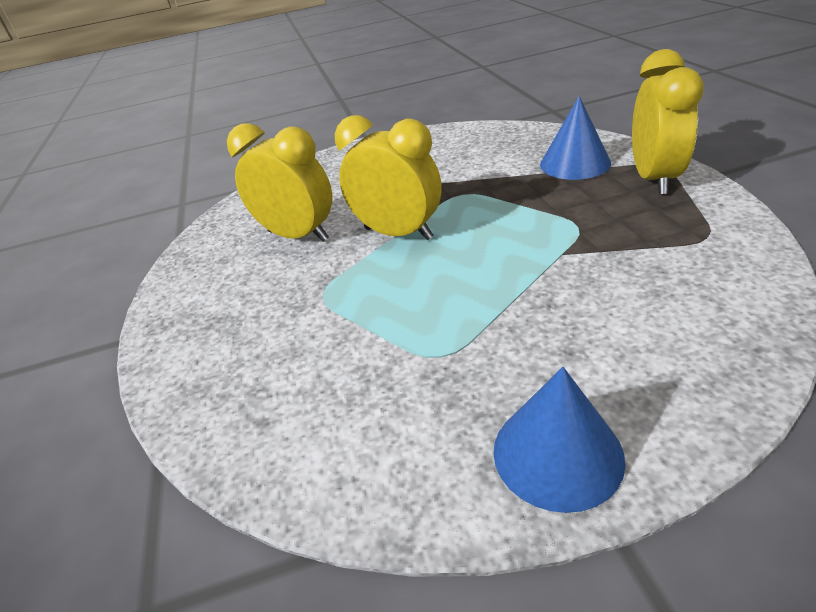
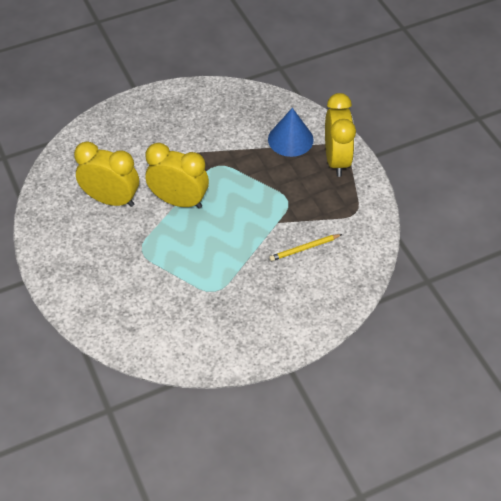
camera: 15 degrees left, 15 degrees up
(557, 453) = (269, 338): blue cone -> none
(619, 288) = (304, 248): none -> yellow pencil

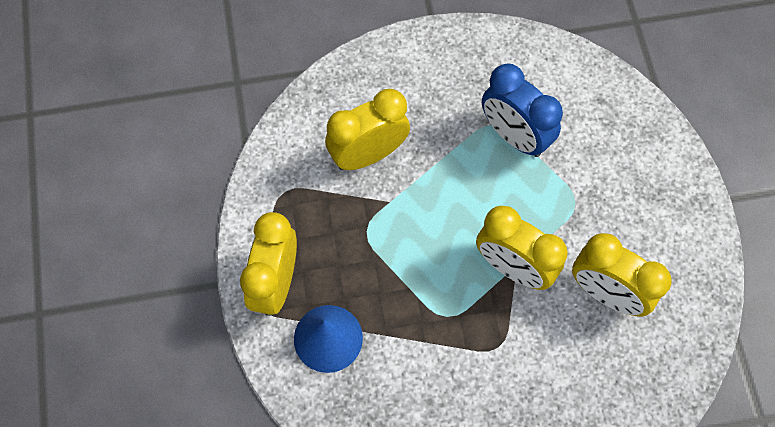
camera: 165 degrees left, 15 degrees up
(197, 286) = (514, 136): none -> blue clock
(304, 248) = (368, 154): yellow pencil -> yellow clock

